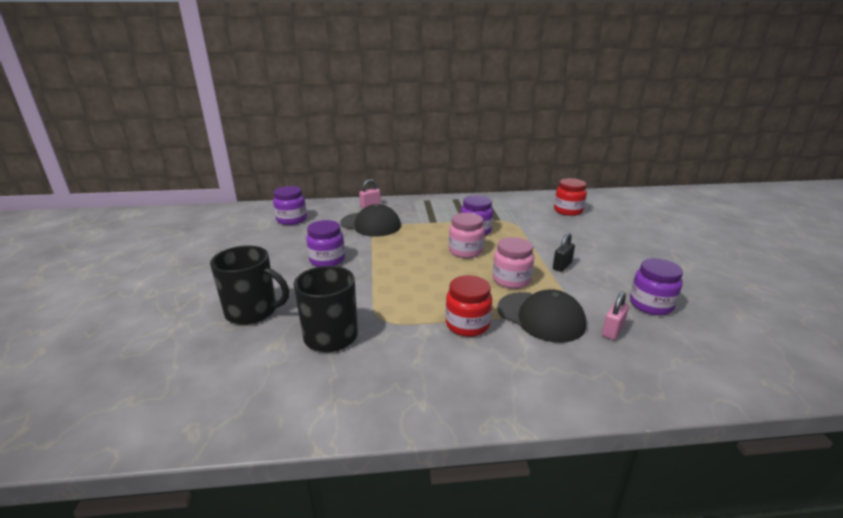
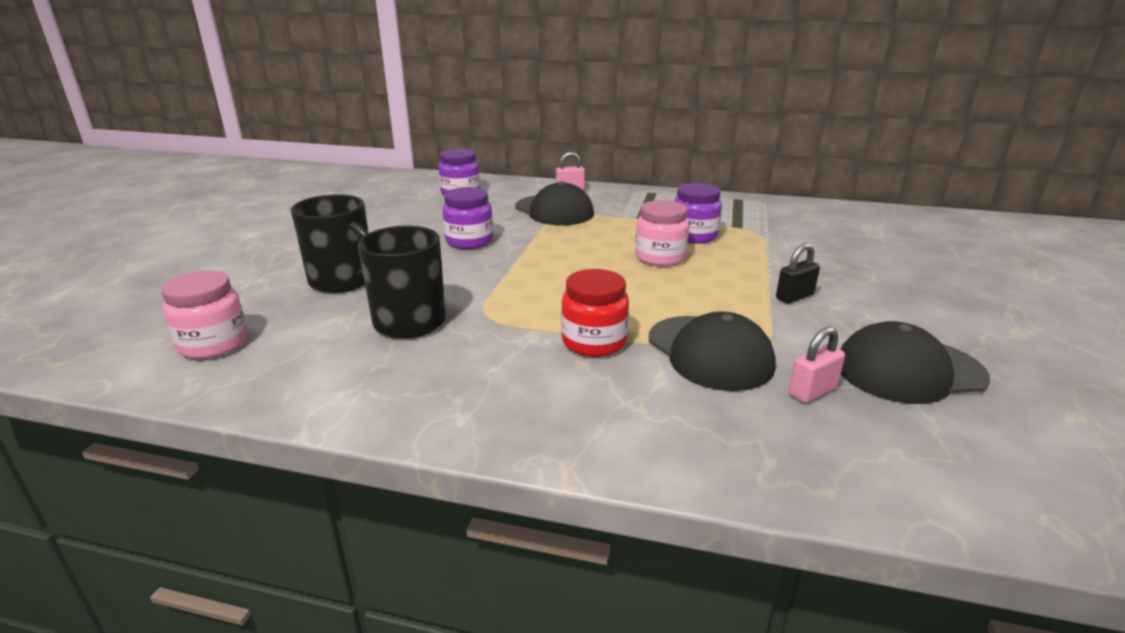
camera: 20 degrees right, 0 degrees up
(511, 280) = (700, 301): pink jar -> pink jar (214, 344)
(568, 211) = (862, 230): red jar -> none
(651, 305) = (909, 370): purple jar -> black cap

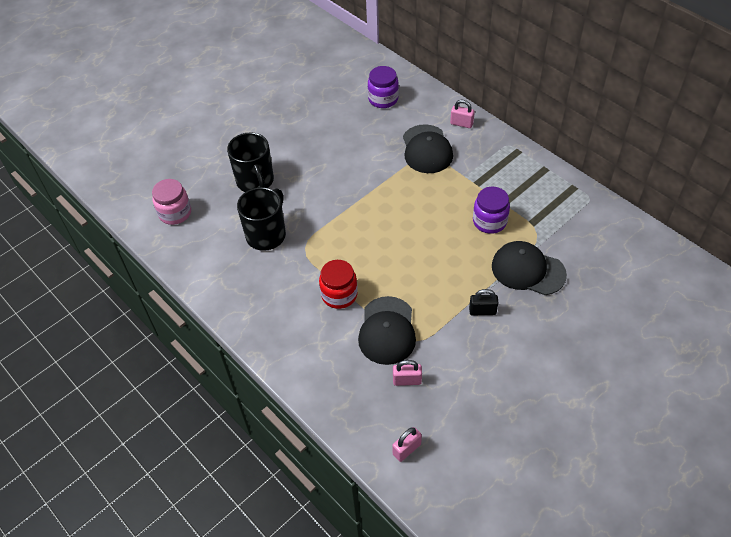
camera: 35 degrees right, 25 degrees up
(469, 241) = (346, 167): purple jar -> none
(660, 258) = (443, 236): pink jar -> none
(909, 370) = (471, 393): black cap -> black cap (528, 270)
(941, 473) = (406, 449): none -> pink padlock

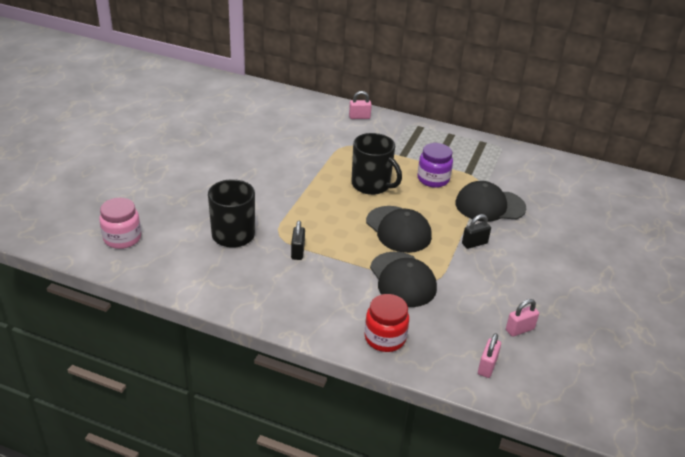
camera: 30 degrees left, 15 degrees down
(255, 181) = (193, 195): black mug -> black mug (371, 185)
(311, 270) = (298, 252): none -> black padlock
(339, 295) = (338, 264): red jar -> red jar (385, 338)
(383, 99) = (277, 112): purple jar -> none
(407, 380) = (448, 313): pink padlock -> pink padlock (519, 329)
(427, 149) = (342, 140): black cap -> black cap (398, 229)

